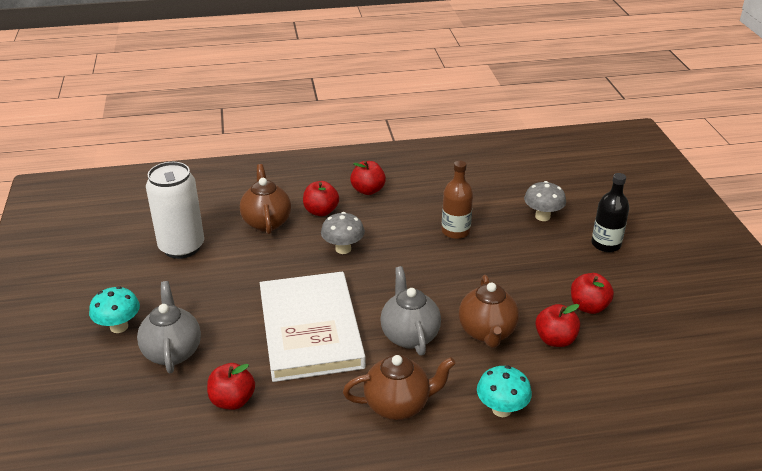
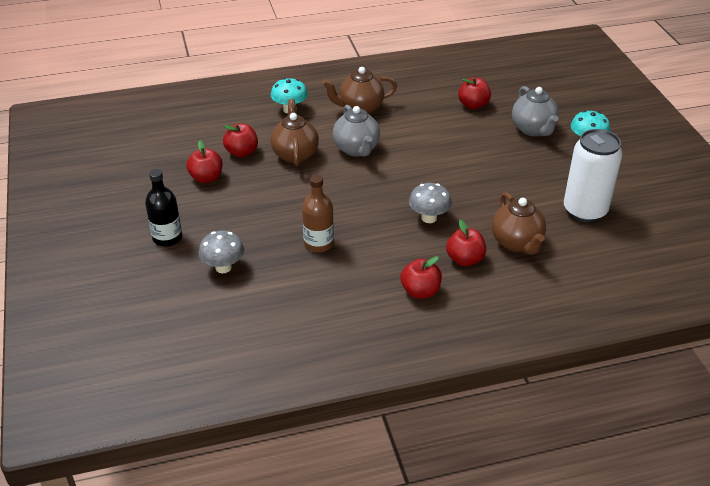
camera: 175 degrees right, 5 degrees up
(310, 329) = (435, 149): white book -> none

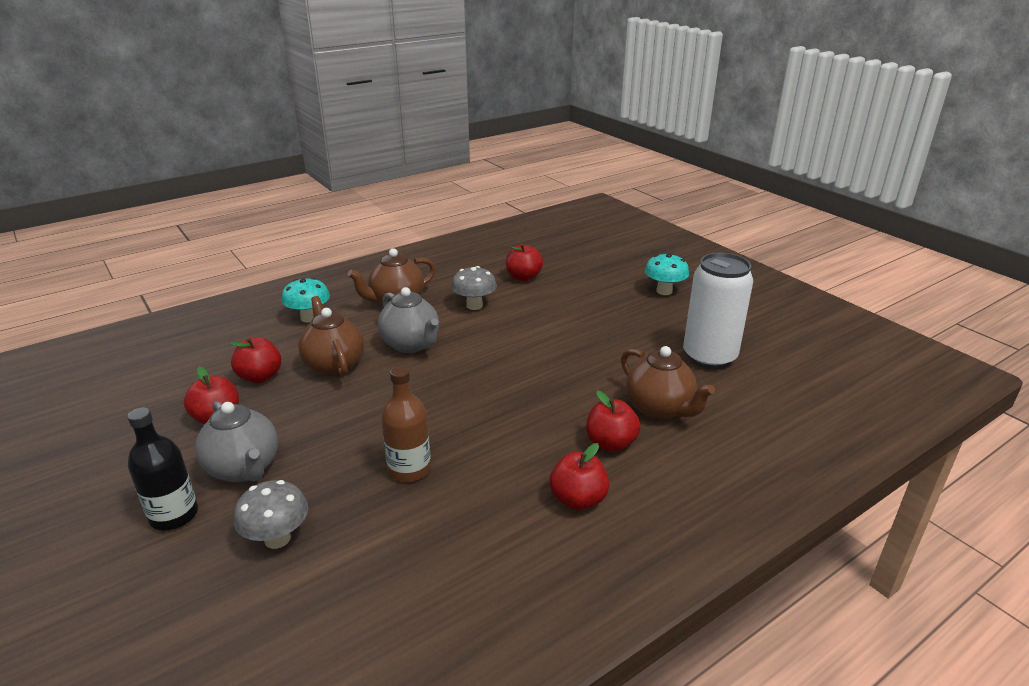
camera: 20 degrees left, 10 degrees down
(429, 218) = (538, 403): grey mushroom -> grey mushroom (474, 305)
(533, 129) = (601, 288): grey teapot -> grey teapot (244, 469)

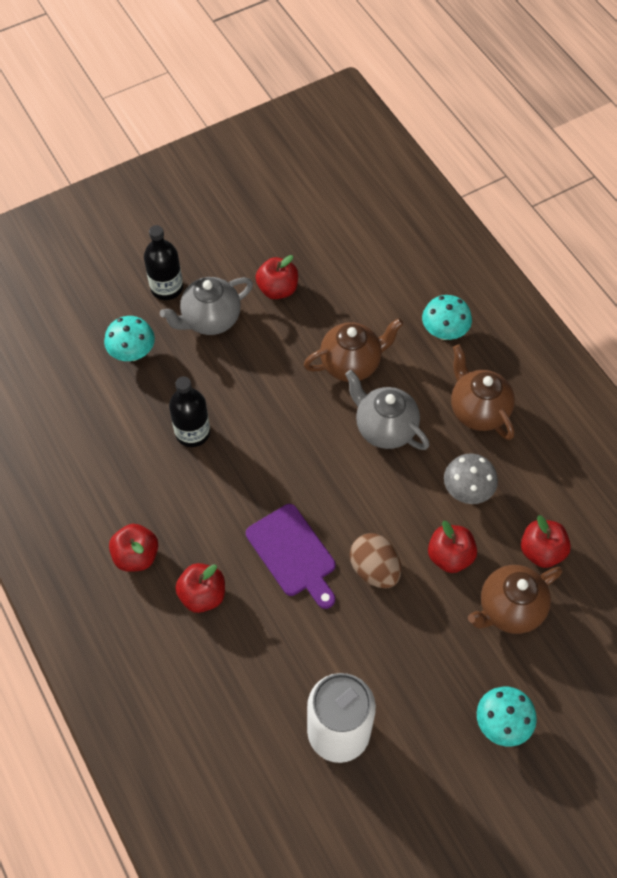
camera: 95 degrees right, 30 degrees up
(260, 377) = (337, 308): red apple -> red apple (450, 556)
(277, 538) = (133, 353): grey mushroom -> turquoise mushroom
(409, 469) = (192, 432): brown bottle -> black bottle
(411, 345) = (384, 428): grey teapot -> grey teapot turned 75 degrees clockwise
(550, 389) = (293, 553): none -> purple cutting board
(555, 345) = (374, 569): none -> brown egg
(659, 409) = (248, 652): brown teapot -> brown teapot (509, 609)

